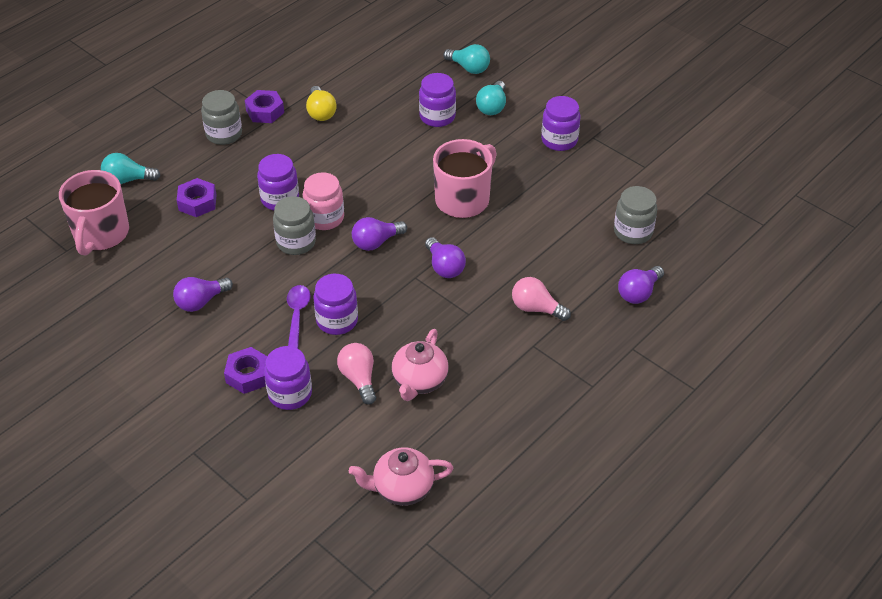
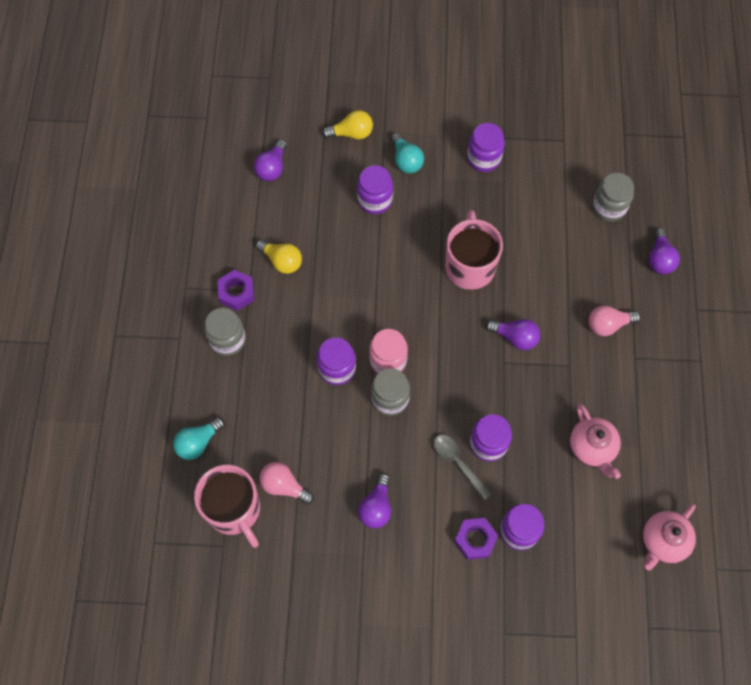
camera: 40 degrees left, 20 degrees up
(197, 202) = (277, 421): purple nut -> none
(297, 316) = (457, 463): purple spoon -> grey spoon
(359, 379) = (551, 479): pink light bulb -> pink light bulb (284, 486)
(376, 242) = (447, 353): purple light bulb -> purple light bulb (272, 168)
(469, 68) = (351, 133): turquoise light bulb -> yellow light bulb

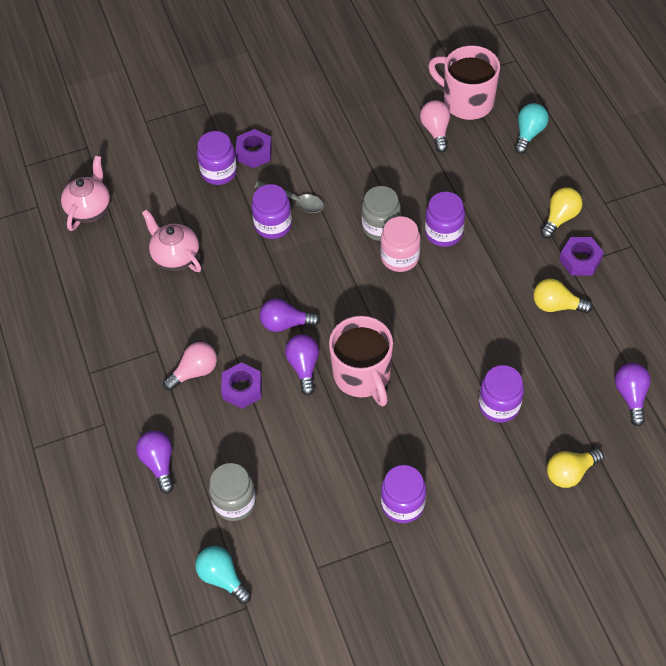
camera: 160 degrees right, 10 degrees down
(227, 339) = (560, 218): grey jar -> yellow light bulb
(284, 486) = (436, 131): pink light bulb -> pink light bulb turned 105 degrees counterclockwise
(376, 507) = (349, 145): purple light bulb -> purple light bulb (304, 367)
(406, 160) = (490, 465): turquoise light bulb -> turquoise light bulb (222, 577)
(573, 294) = (242, 389): none -> purple nut

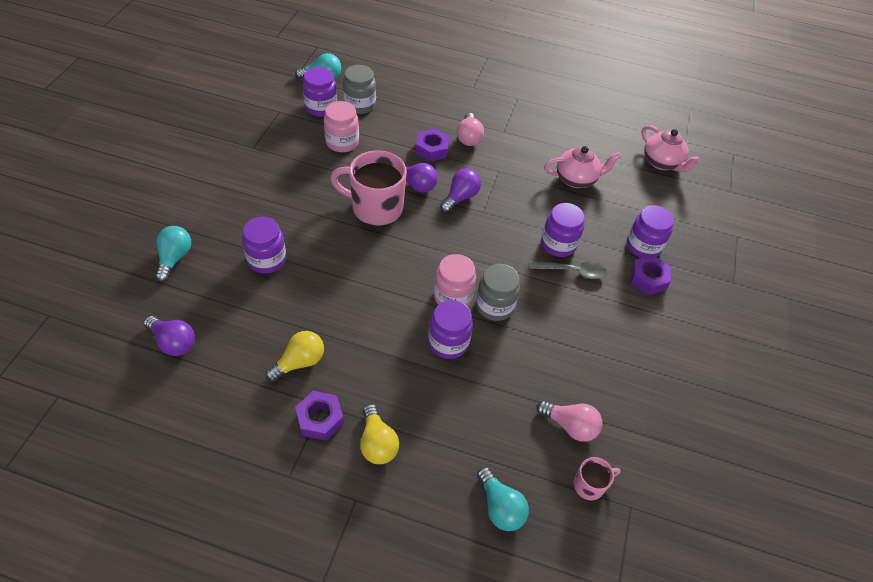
camera: 120 degrees right, 5 degrees down
(159, 463) = (421, 92): purple light bulb -> none
(294, 200) = (572, 271): grey spoon -> grey spoon turned 150 degrees counterclockwise
(306, 470) = (342, 142): none -> pink jar
(403, 504) = (267, 166): purple jar -> purple jar (321, 108)
(467, 101) = (589, 485): pink mug -> pink mug, size x0.48
(570, 473) = (174, 258): yellow light bulb -> turquoise light bulb

